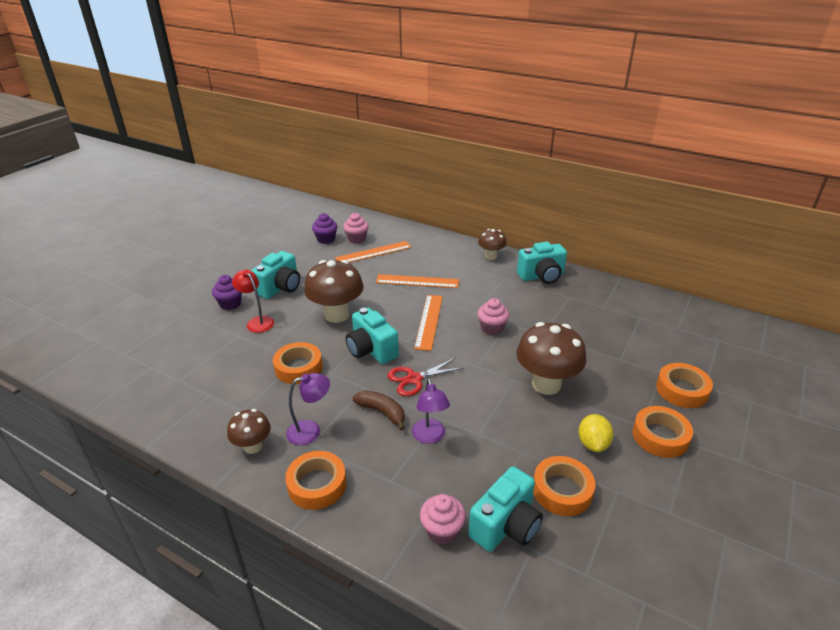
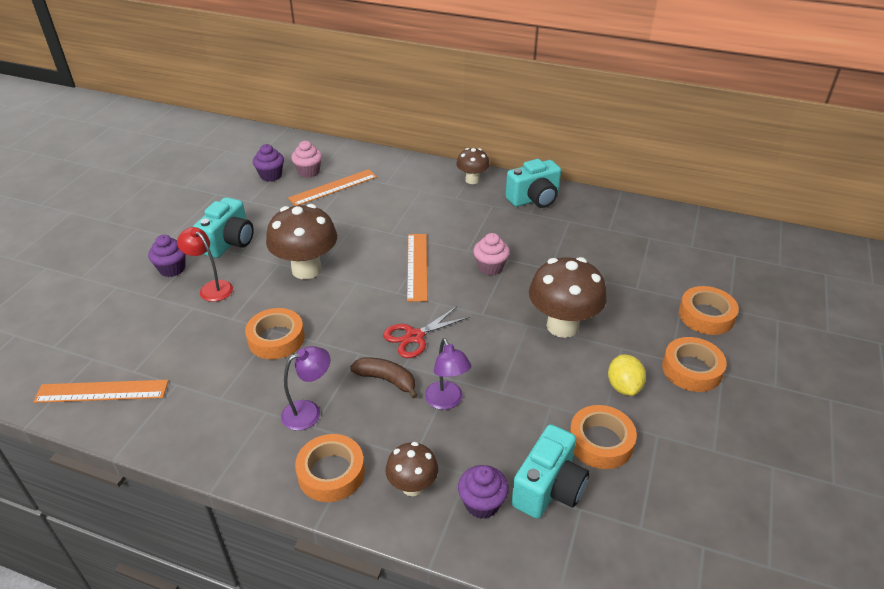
camera: 10 degrees left, 5 degrees up
(253, 446) = (245, 439): brown mushroom -> brown mushroom (412, 486)
(371, 350) = (357, 308): turquoise camera -> none
(417, 281) = (393, 218): orange ruler -> orange ruler (102, 391)
(442, 530) = (482, 503): pink cupcake -> purple cupcake

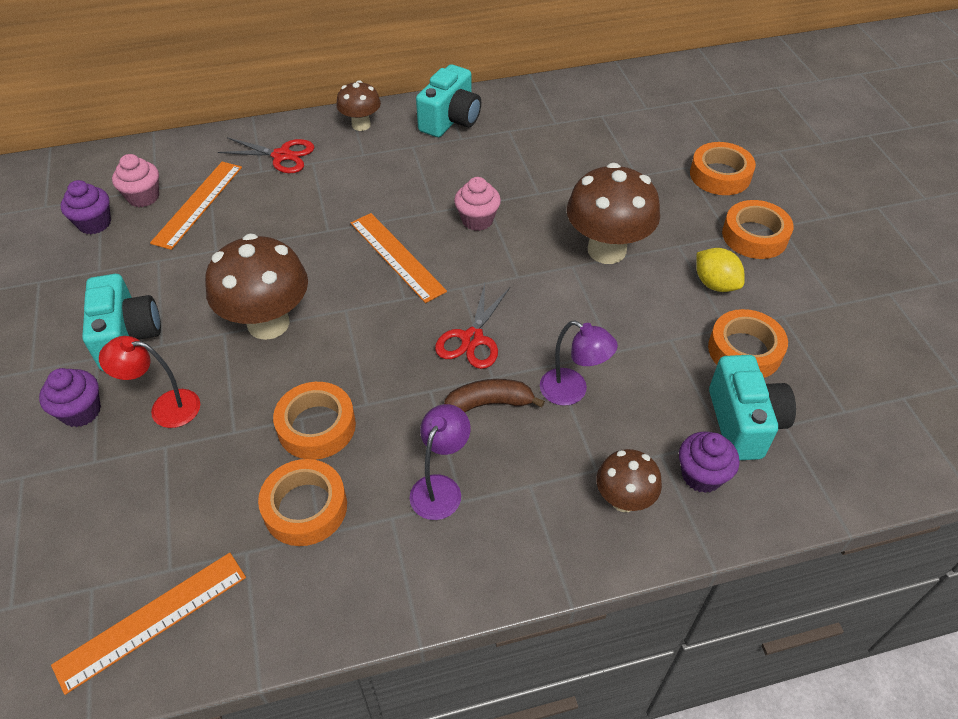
camera: 35 degrees left, 10 degrees up
(331, 473) = (531, 538): orange tape -> orange tape (305, 507)
(406, 179) = (281, 156): none -> red scissors

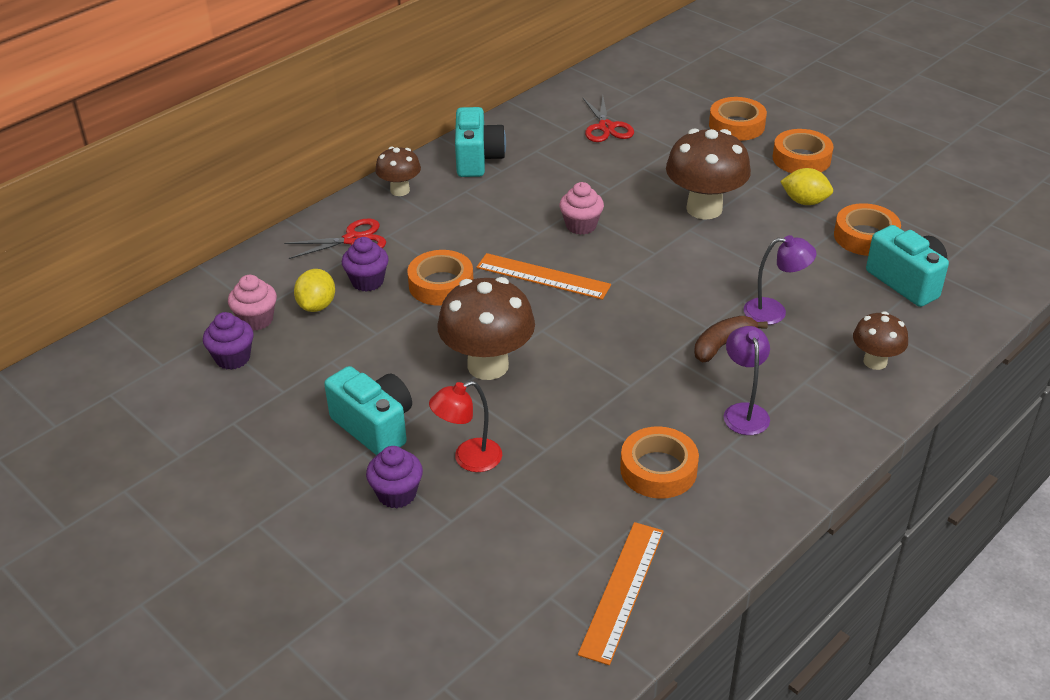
camera: 30 degrees left, 10 degrees down
(197, 204) = (317, 305): orange ruler -> yellow lemon
(316, 426) = (608, 416): orange tape -> orange tape (441, 284)
(472, 339) = (665, 308): red scissors -> red scissors (606, 127)
(701, 475) = (910, 324): purple cupcake -> purple cupcake (367, 281)

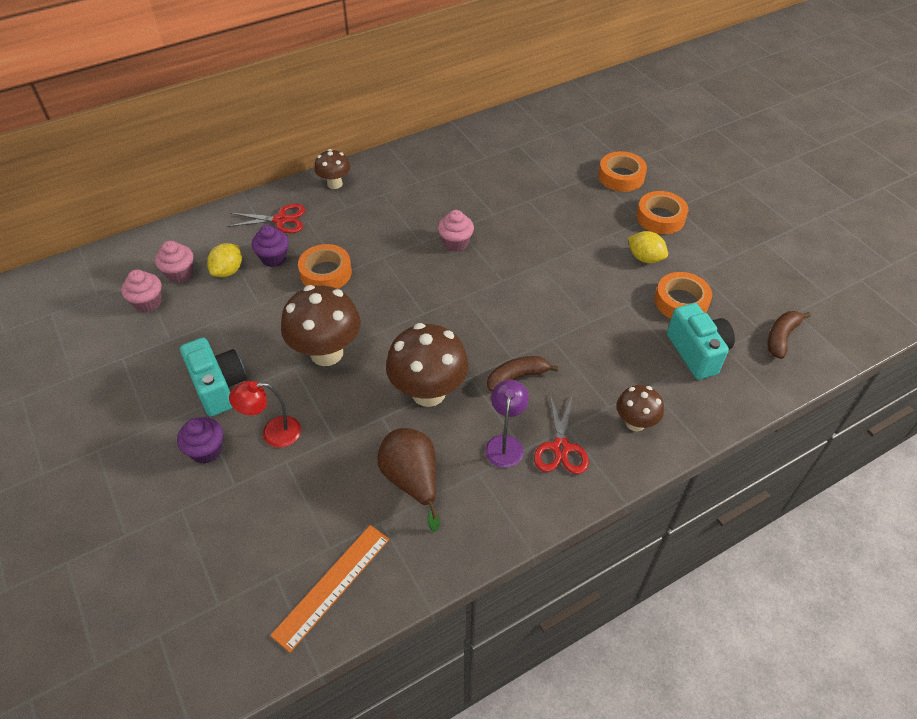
camera: 15 degrees right, 10 degrees up
(233, 358) = (148, 303): purple cupcake -> pink cupcake
(477, 159) = (404, 168): turquoise camera -> none
(543, 276) = (405, 282): orange ruler -> none
(606, 127) = (516, 158): red scissors -> red scissors (560, 448)
(658, 469) = (412, 480): orange tape -> brown pear
(704, 209) = (559, 248): brown mushroom -> brown mushroom (428, 392)
(774, 311) = (572, 356): purple lamp -> none
(987, 250) = (781, 337): none -> brown banana

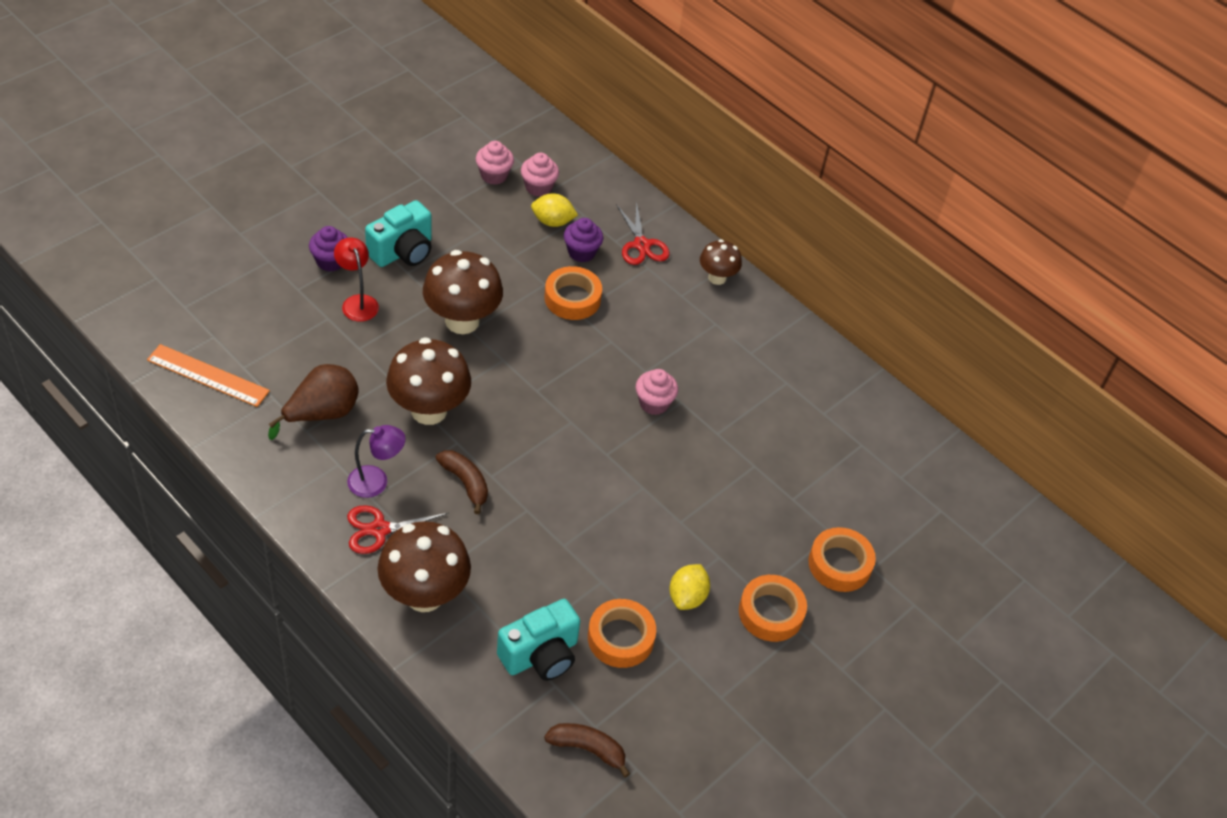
camera: 70 degrees right, 0 degrees up
(635, 423) = (424, 595): brown mushroom -> brown mushroom, size x1.78

